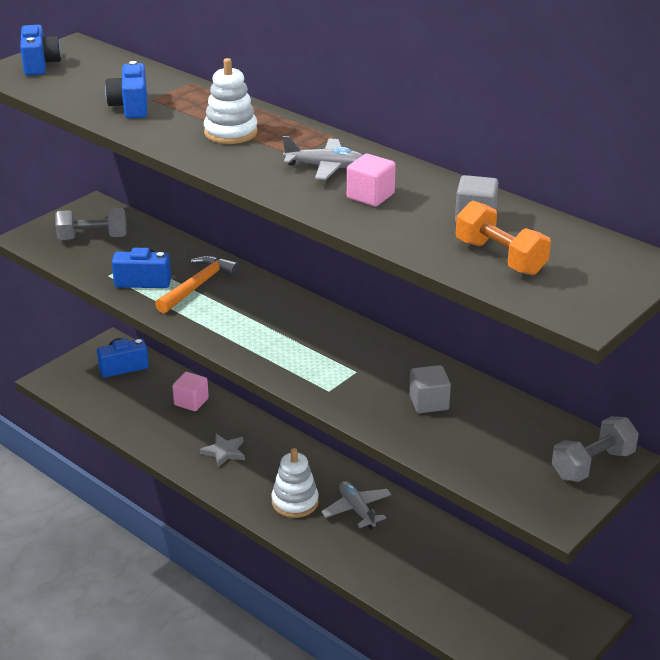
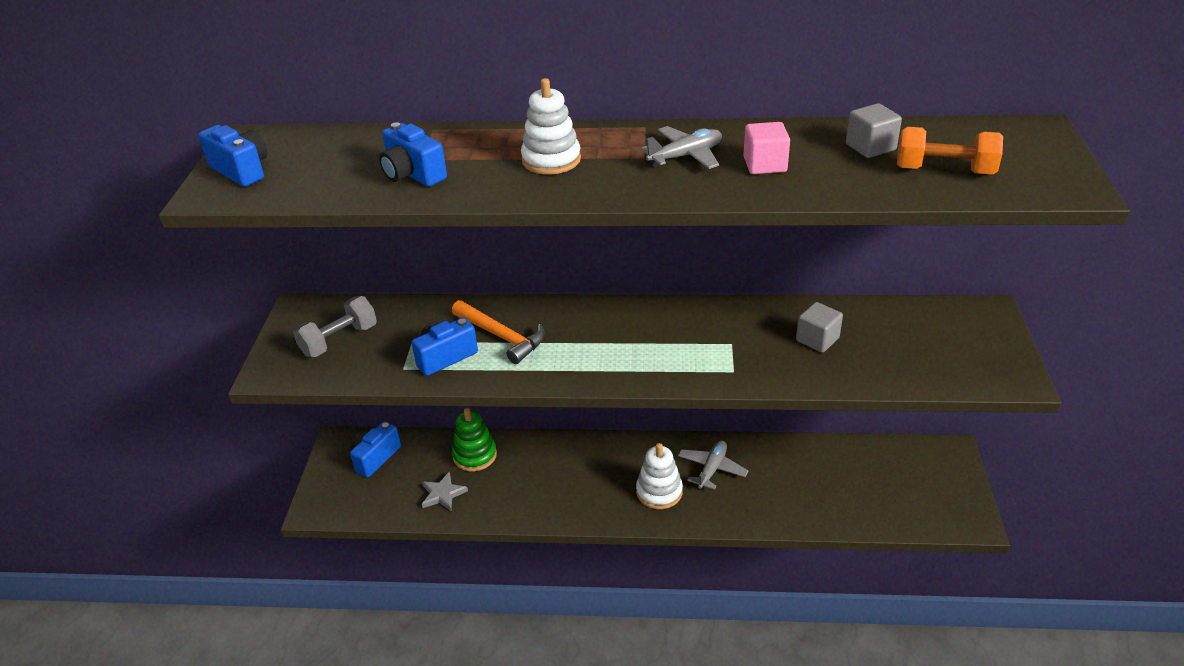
camera: 35 degrees left, 5 degrees up
(191, 402) = (474, 455): pink cube -> green stacking toy
(198, 285) = (501, 336): orange hammer -> orange hammer turned 135 degrees clockwise
(224, 452) = (554, 483): grey star -> grey star (443, 494)
(357, 509) = (712, 469): grey plane -> grey plane turned 90 degrees clockwise
(592, 464) = (983, 325): grey dumbbell -> none

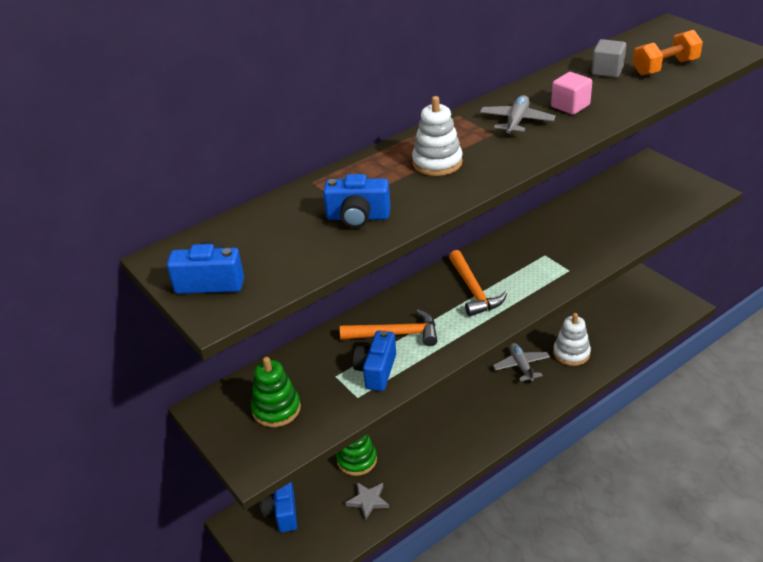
camera: 40 degrees left, 0 degrees up
(339, 340) = (276, 409): grey dumbbell -> green stacking toy
(618, 338) = (473, 290): none -> orange hammer
(659, 492) = (508, 400): white stacking toy -> white stacking toy (571, 353)
(817, 339) = (587, 225): grey cube -> none

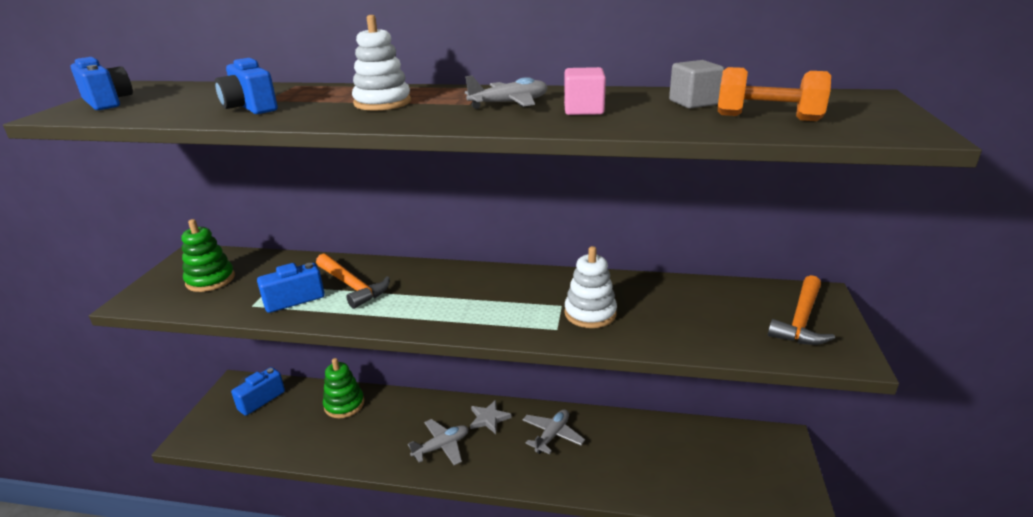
camera: 45 degrees right, 10 degrees down
(368, 501) = (304, 436): grey star -> grey star (489, 419)
(470, 427) = (441, 447): none -> grey plane
(473, 290) = (456, 294): orange hammer -> orange hammer (801, 320)
(571, 353) = (610, 459): white stacking toy -> white stacking toy (590, 313)

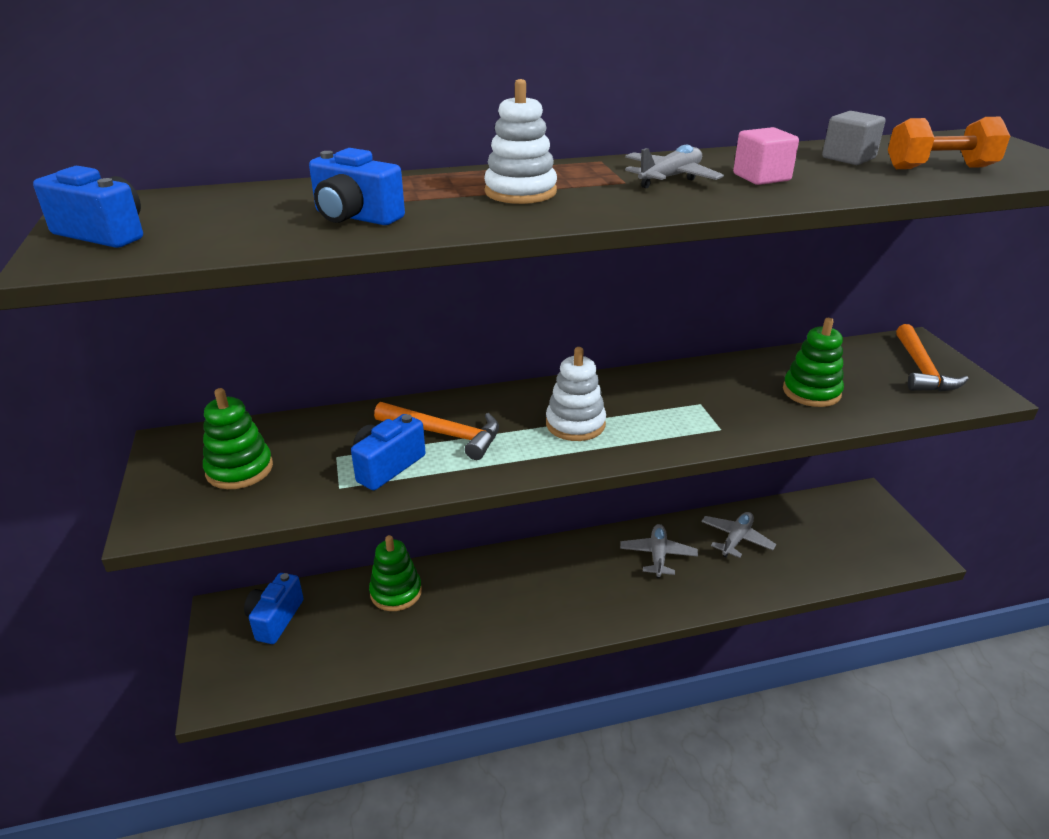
camera: 25 degrees left, 5 degrees up
(441, 447) = (550, 603): grey plane -> grey plane (736, 539)
(489, 419) = (579, 558): grey star -> none
(590, 313) = (736, 405): white stacking toy -> white stacking toy (575, 424)
(669, 317) = (811, 392): none -> green stacking toy

